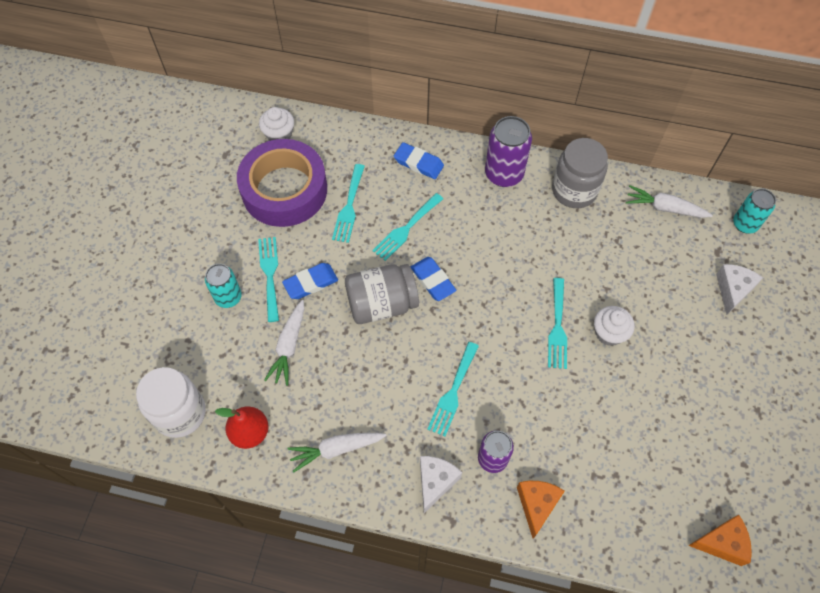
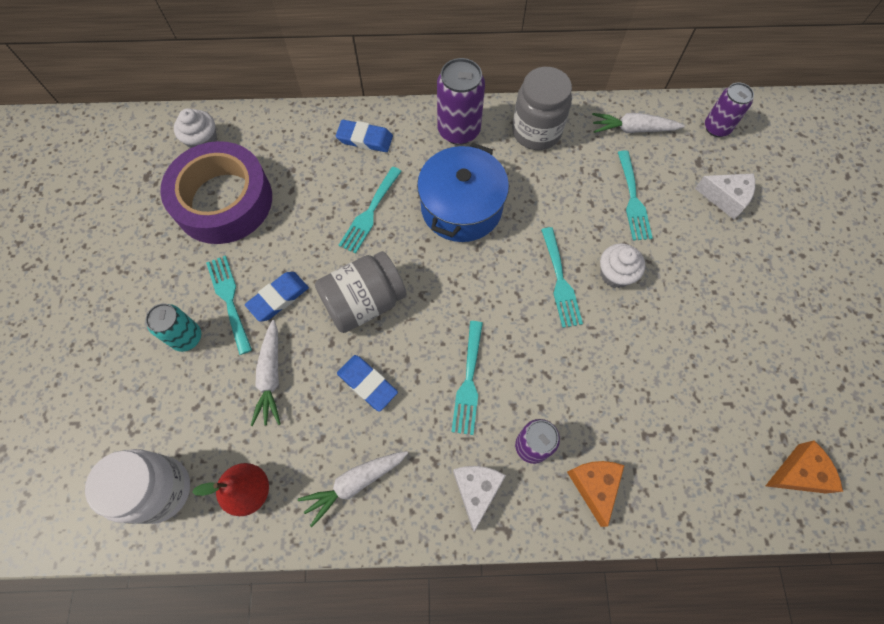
camera: 15 degrees left, 5 degrees up
(349, 207) = (301, 203): turquoise fork -> turquoise fork (633, 200)
(433, 280) = (413, 263): blue eraser -> blue eraser (367, 384)
(487, 242) = (461, 207): none -> blue pot
(732, 290) = (725, 198): white cheese -> white cheese turned 105 degrees clockwise
(745, 224) = (716, 128): turquoise can -> purple can

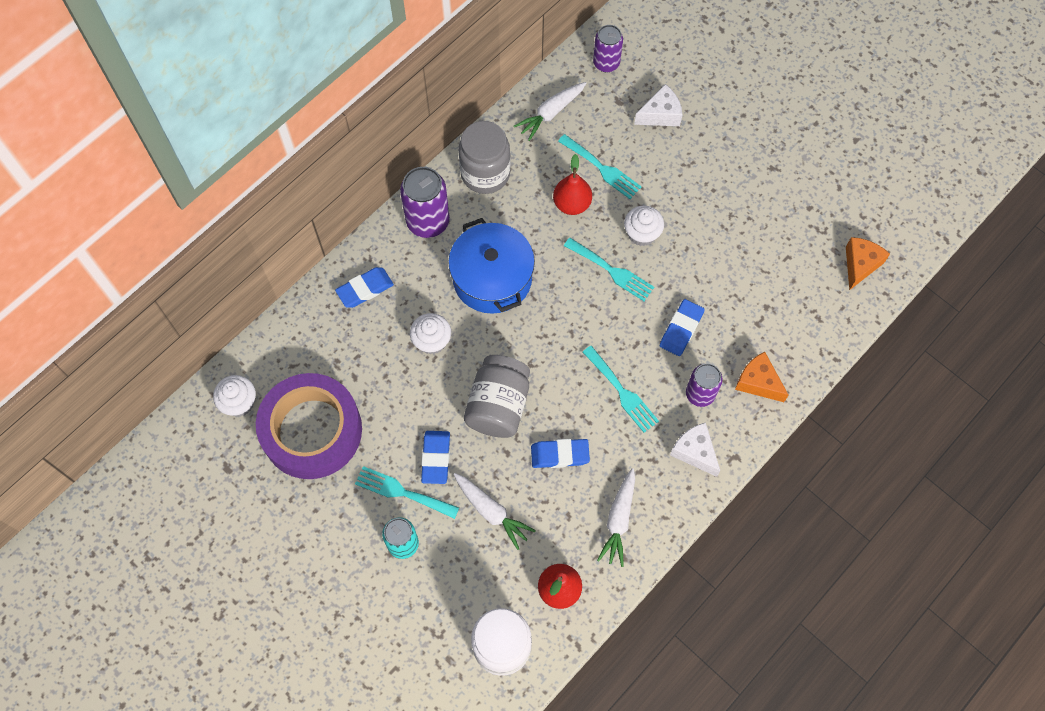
camera: 45 degrees left, 0 degrees up
(369, 213) = (432, 341): turquoise fork -> white cupcake
(571, 378) = (681, 329): none -> blue eraser
(580, 205) = (572, 204): none -> red pear

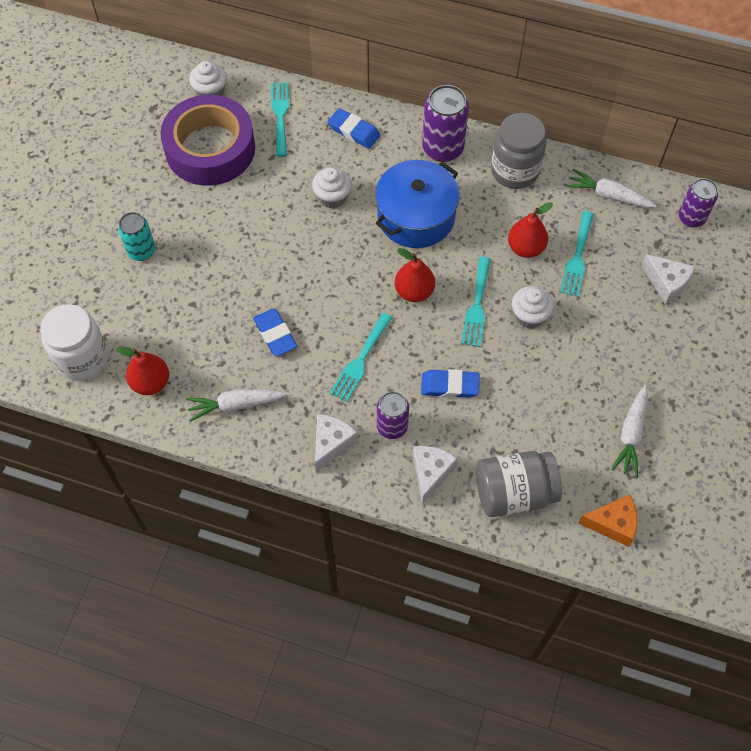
camera: 65 degrees right, 5 degrees down
(402, 492) = (186, 232): turquoise fork -> turquoise fork (280, 115)
(436, 458) = (227, 243): blue eraser -> none
(492, 512) = (198, 303): white carrot -> white carrot (631, 435)
(498, 405) = (298, 269): grey jar -> grey jar (514, 493)
(572, 315) = (414, 291): none -> red pear
(758, 382) = (430, 473): orange cheese -> white cheese

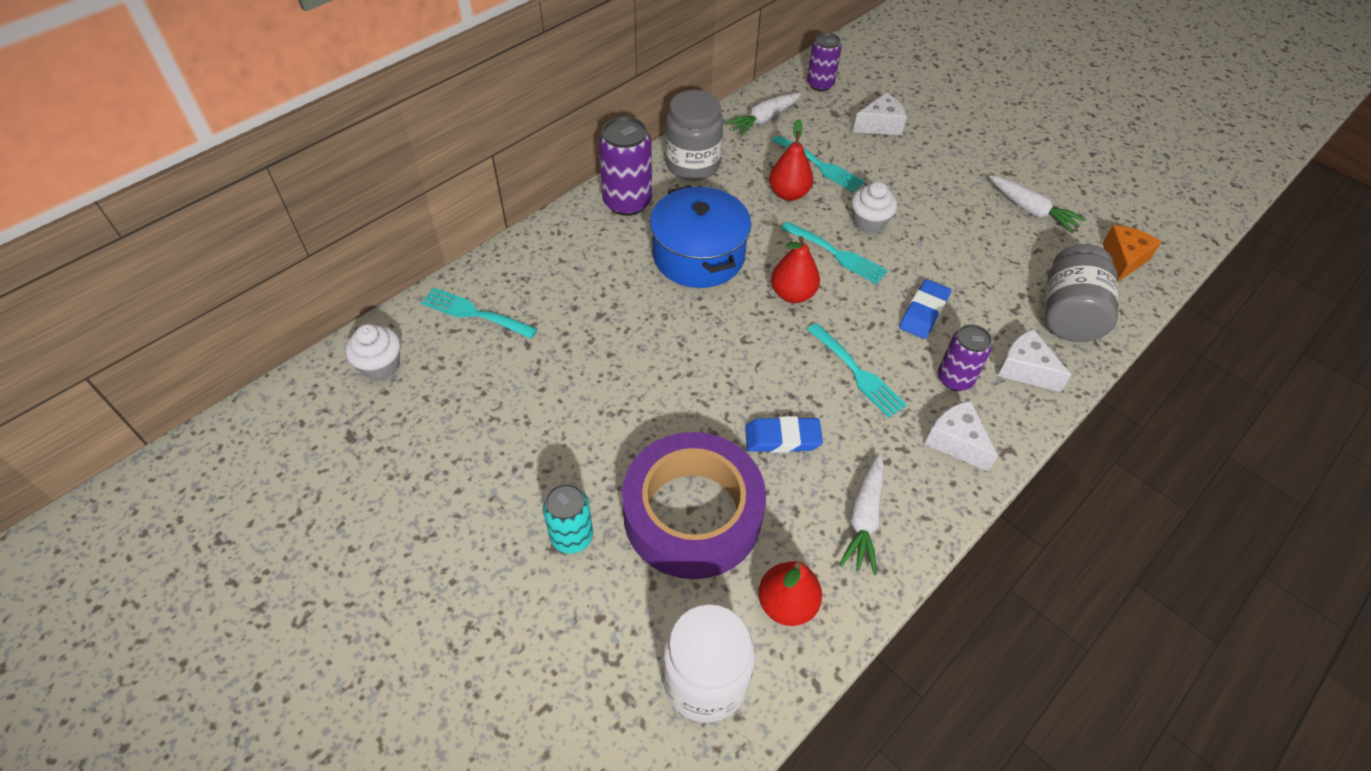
camera: 65 degrees left, 10 degrees down
(210, 148) = (467, 399): purple tape -> purple tape (692, 514)
(332, 197) = (625, 312): white cupcake -> none
(354, 131) = (549, 260): blue eraser -> none

